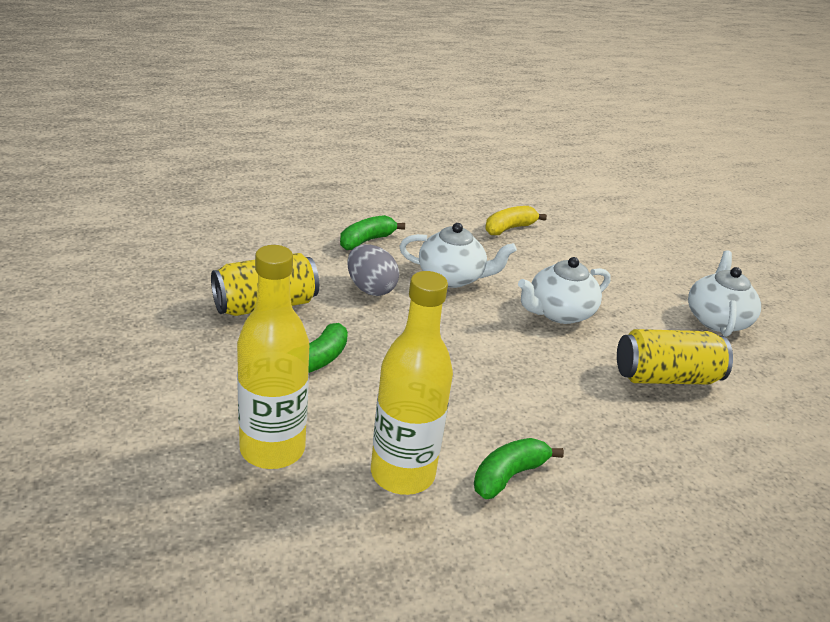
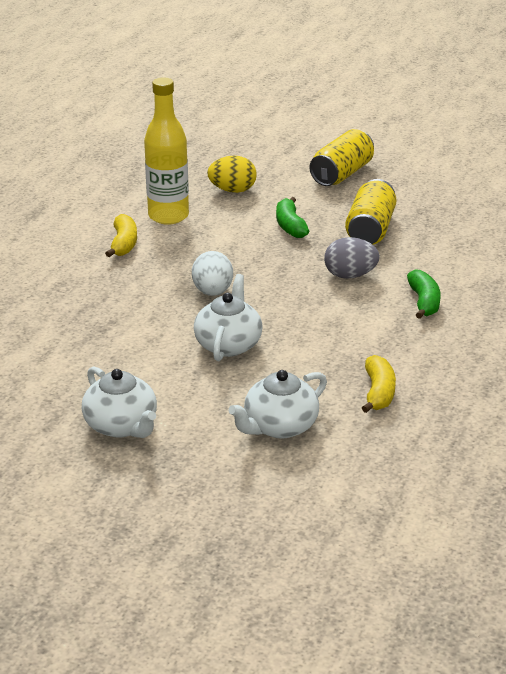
camera: 135 degrees right, 0 degrees up
(272, 449) = (232, 190): yellow bottle -> yellow egg
(452, 277) = (328, 318): white teapot -> white teapot (279, 426)
(503, 357) = (212, 292): none -> white egg
(508, 475) = (124, 244): green banana -> yellow banana
(666, 377) = (107, 348): yellow can -> yellow can (341, 174)

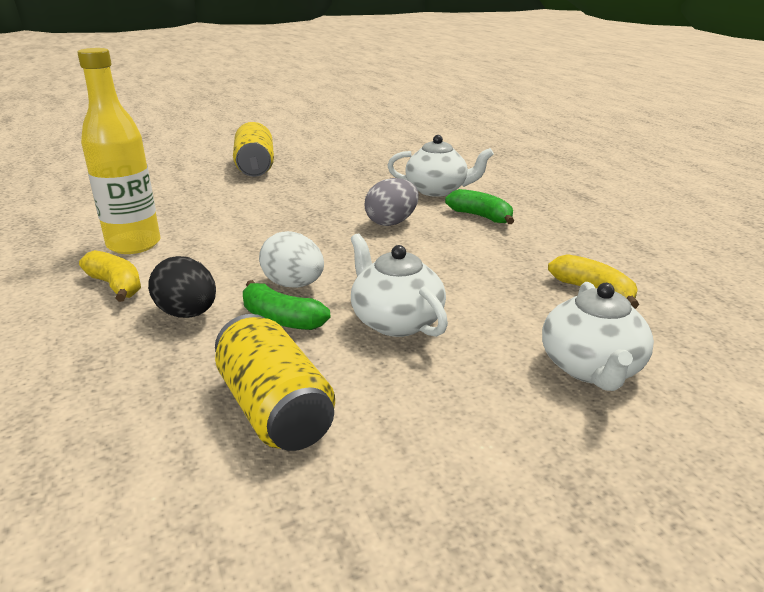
camera: 45 degrees left, 5 degrees down
(122, 425) = (448, 484): white teapot -> white teapot (437, 190)
(135, 281) = (188, 314): none -> black egg
(232, 190) = (172, 205): yellow egg -> none
(290, 226) = (275, 210): green banana -> green banana (281, 319)
(370, 229) = (346, 190): yellow can -> yellow can (274, 409)

